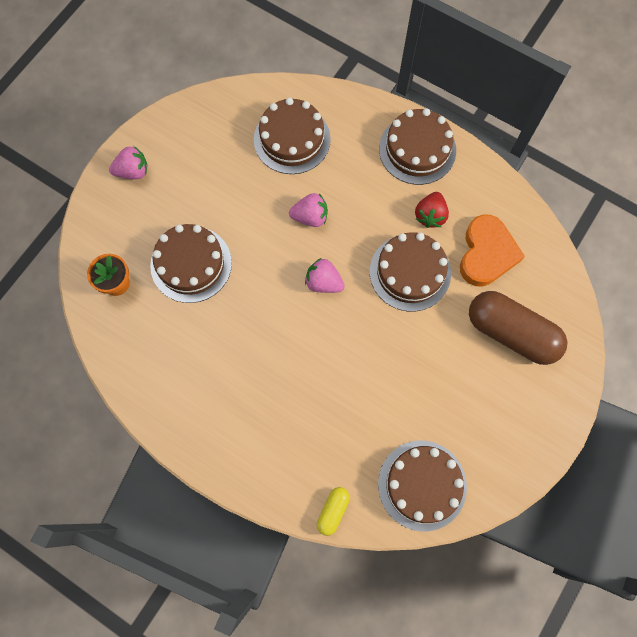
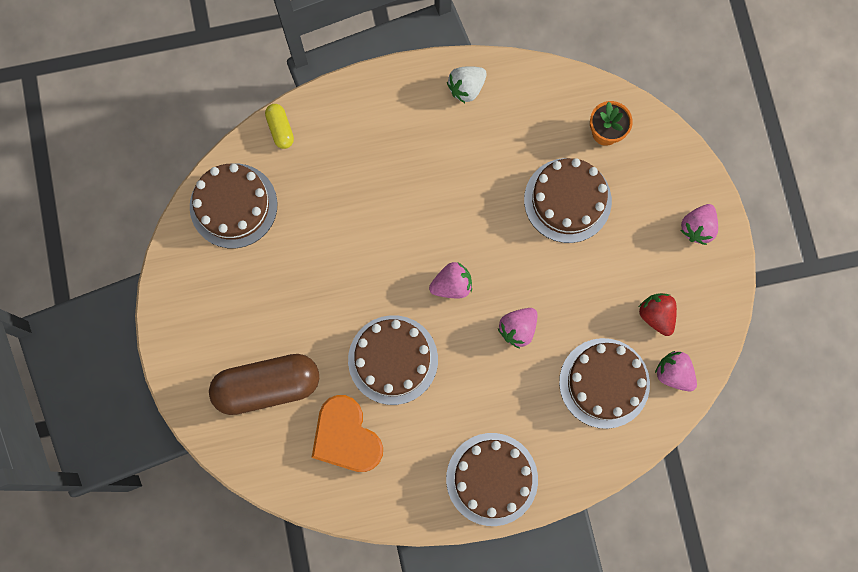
camera: 135 degrees right, 5 degrees up
(171, 407) = (466, 88): none -> white strawberry
(245, 107) = (673, 373): none -> pink strawberry
(430, 215) = (423, 426): red strawberry -> red strawberry (656, 315)

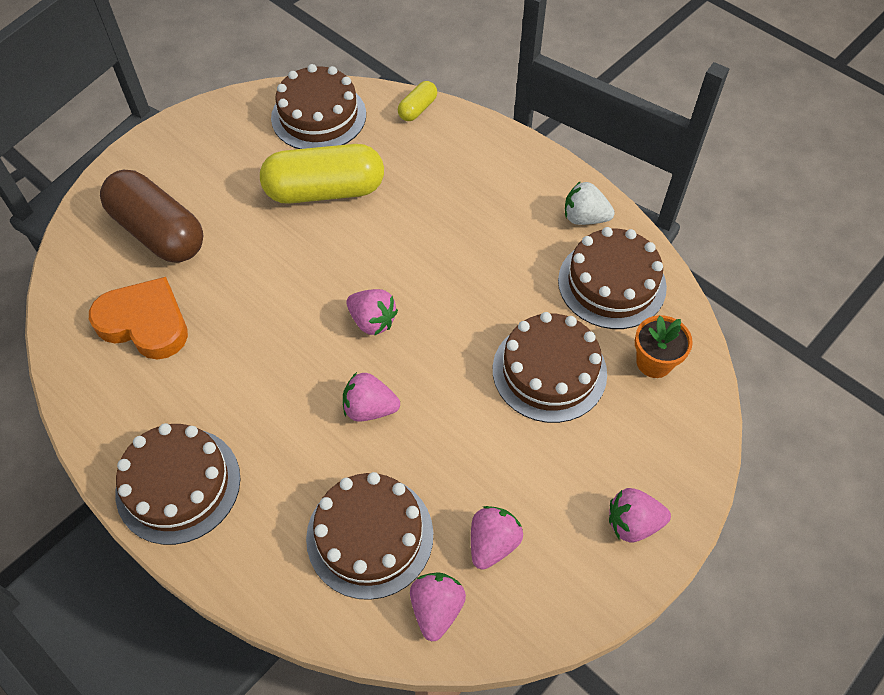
camera: 55 degrees right, 20 degrees down
(313, 246) = (325, 191): none -> yellow capsule
(346, 437) = (145, 323): orange heart -> orange heart turned 90 degrees clockwise
(393, 359) = (255, 316): brown cake -> brown cake (612, 283)
(656, 315) = (492, 543): red strawberry -> pink strawberry

